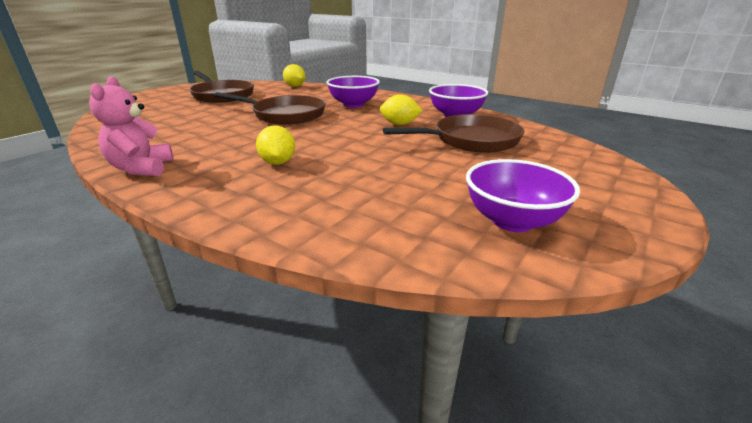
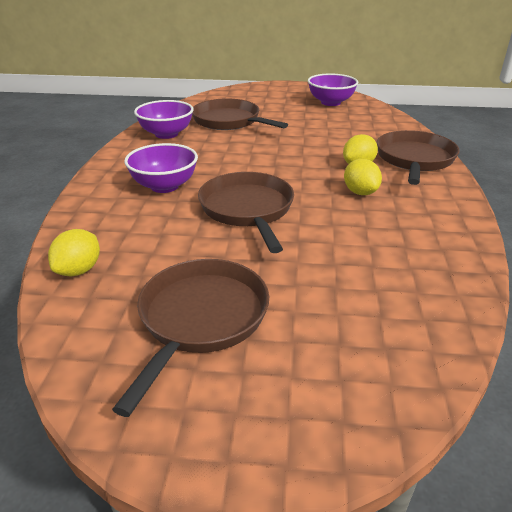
camera: 120 degrees left, 5 degrees up
(142, 169) = (451, 209): pink teddy bear -> none
(235, 195) = (414, 160): none -> brown pan
(399, 124) = (216, 149): yellow lemon -> yellow lemon (360, 192)

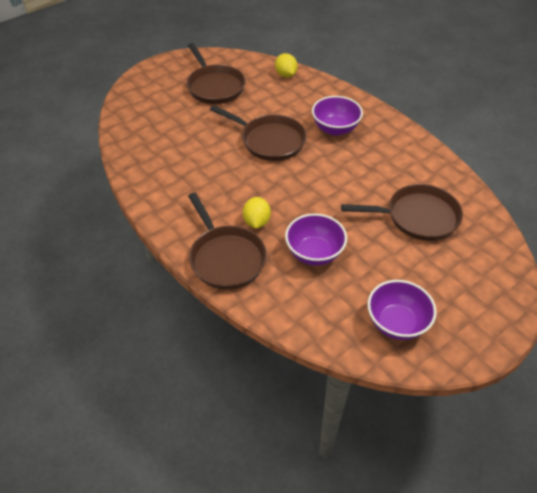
camera: 135 degrees right, 15 degrees up
(166, 134) = (423, 170): purple bowl -> purple bowl (314, 253)
(360, 192) = (227, 193): yellow lemon -> none

